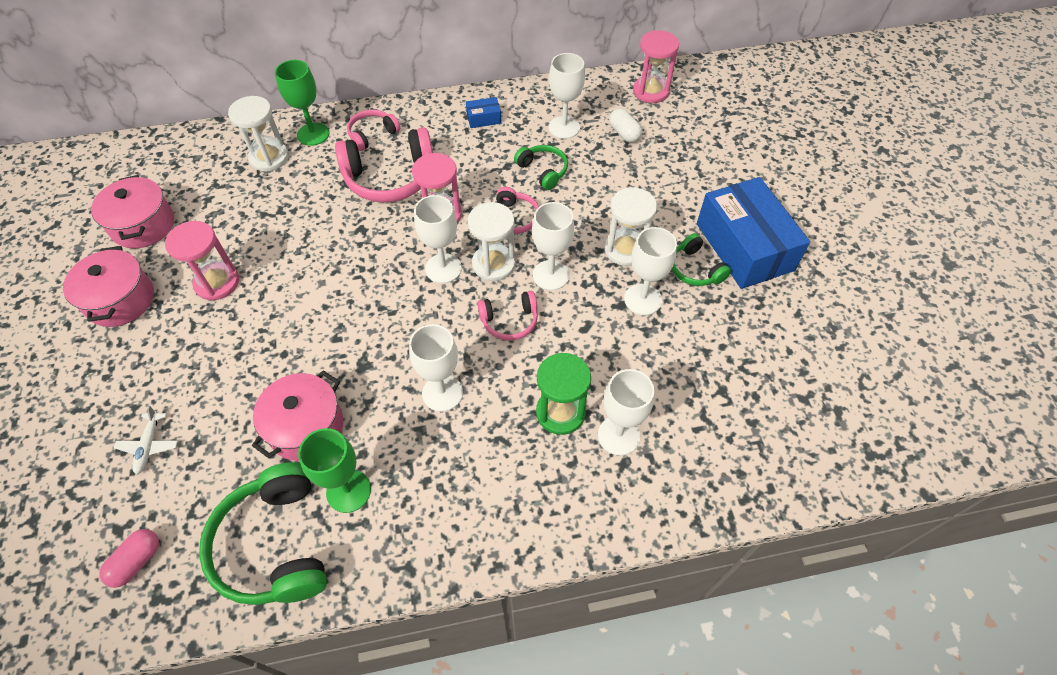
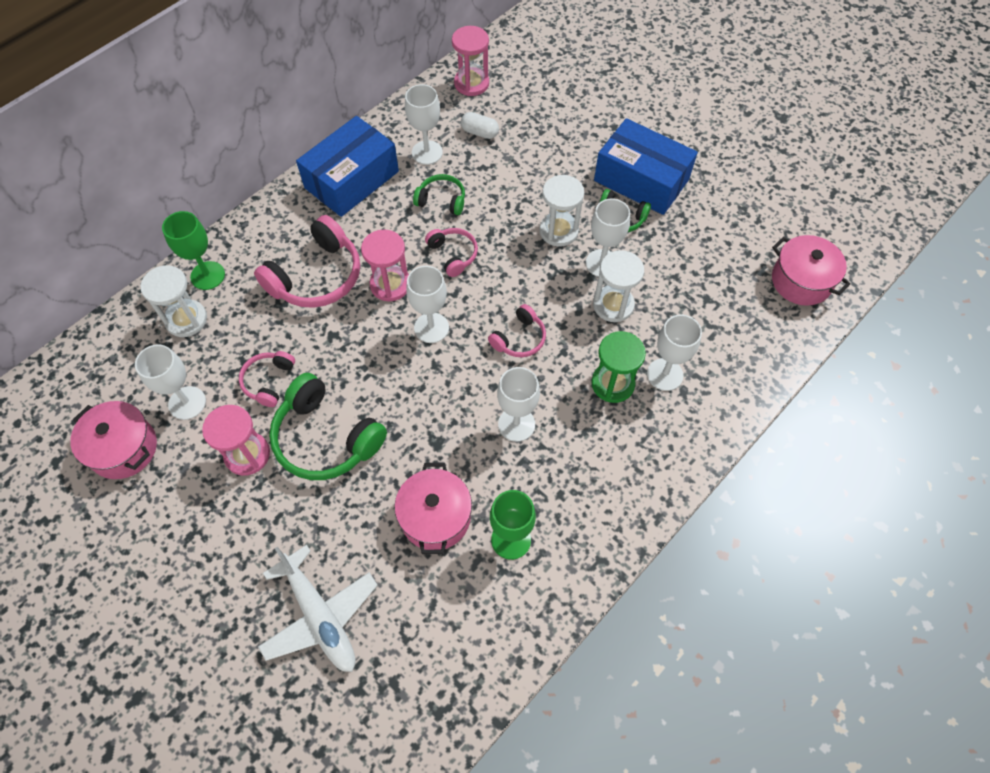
camera: 35 degrees left, 5 degrees up
(120, 300) = (171, 523): pink pot -> pink pot (801, 281)
(137, 561) = (397, 700): pink capsule -> none
(149, 445) = (320, 616): white plane -> white plane, size x2.10
(274, 545) = (491, 614): green headphones -> green headphones (325, 438)
(372, 134) = (264, 246): pink headphones -> pink headphones (268, 381)
(484, 118) = (352, 180): blue box -> blue box, size x2.50
(494, 264) = (468, 301): white hourglass -> white hourglass (613, 305)
(551, 275) = (520, 284): white goblet -> white goblet (187, 403)

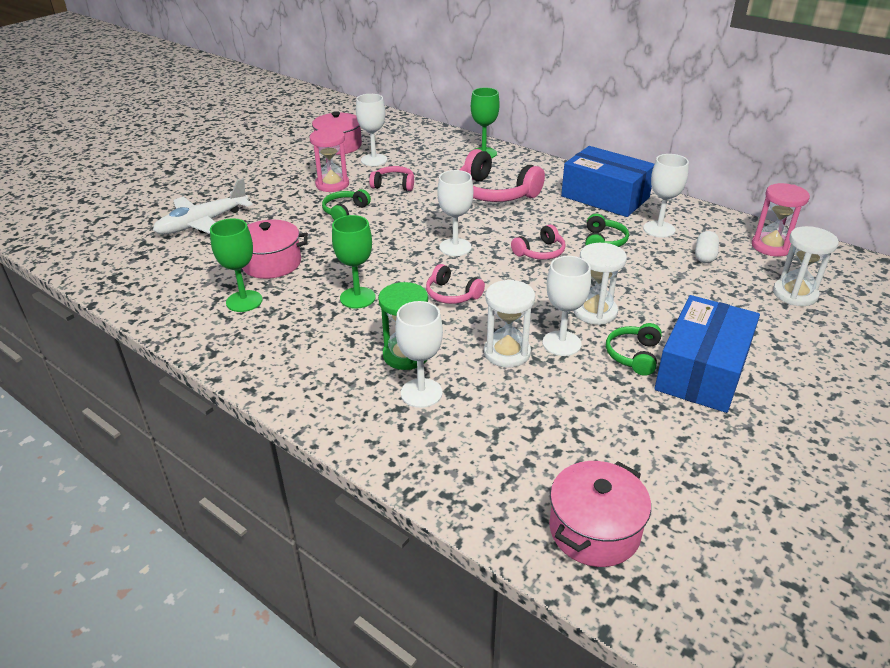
camera: 85 degrees right, 25 degrees down
(186, 319) = (443, 151): white hourglass -> white hourglass (795, 294)
(325, 438) = (345, 211): green headphones -> green headphones, size x0.54
(390, 284) = (496, 224): pink hourglass -> none
(516, 424) = (357, 298): white goblet -> green goblet

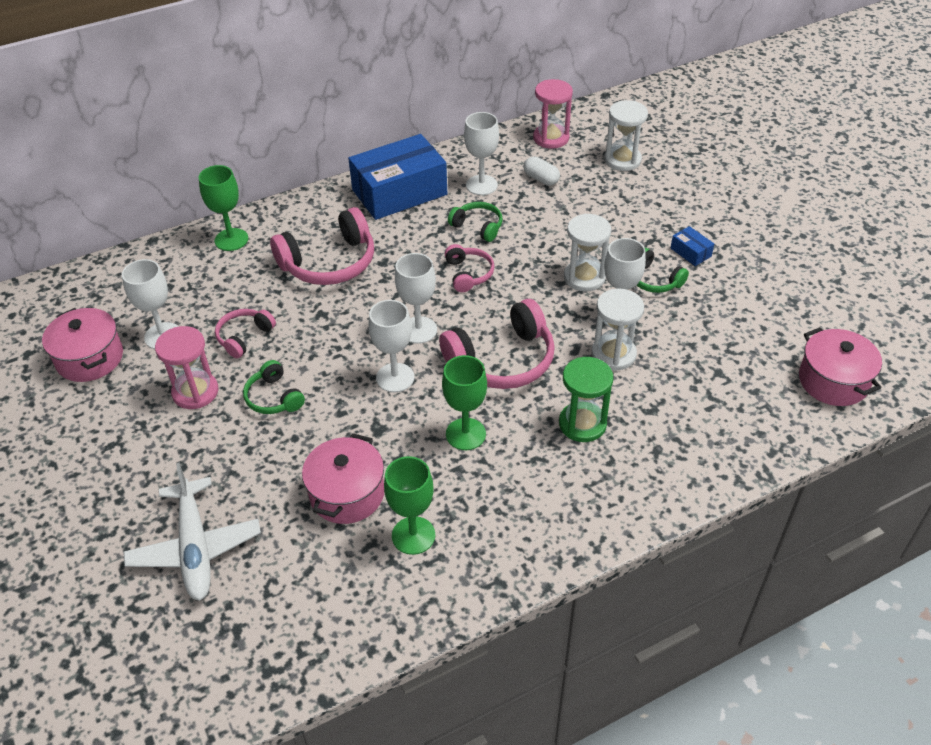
camera: 65 degrees left, 10 degrees up
(421, 393) = (642, 429): white goblet -> white goblet (395, 377)
(452, 294) = (502, 360): pink headphones -> pink headphones, size x1.84
(702, 371) = (690, 252): blue box -> blue box, size x0.40

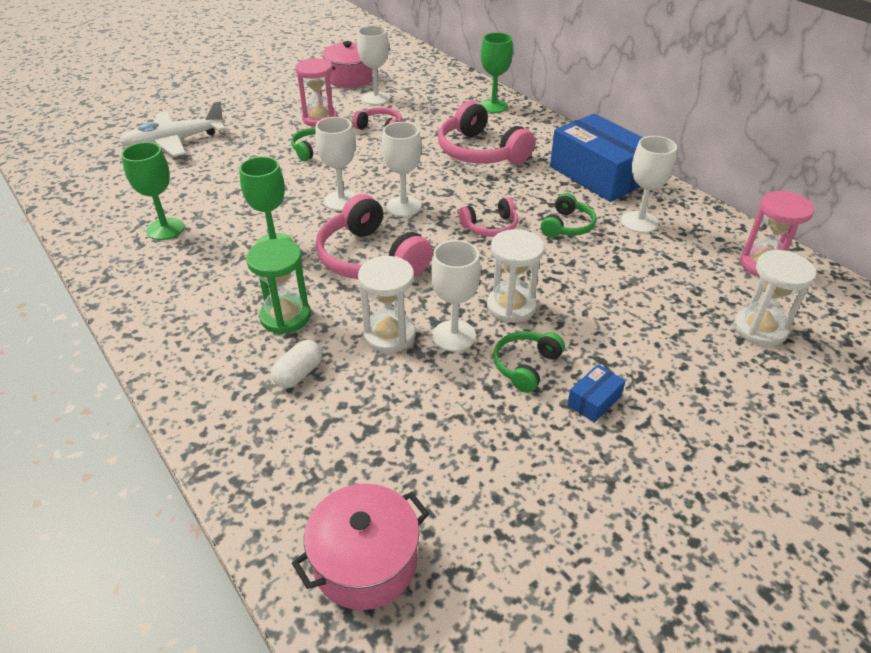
camera: 80 degrees right, 5 degrees down
(347, 493) = (213, 193): pink pot -> none
(541, 179) = (675, 263): white capsule -> white capsule (299, 374)

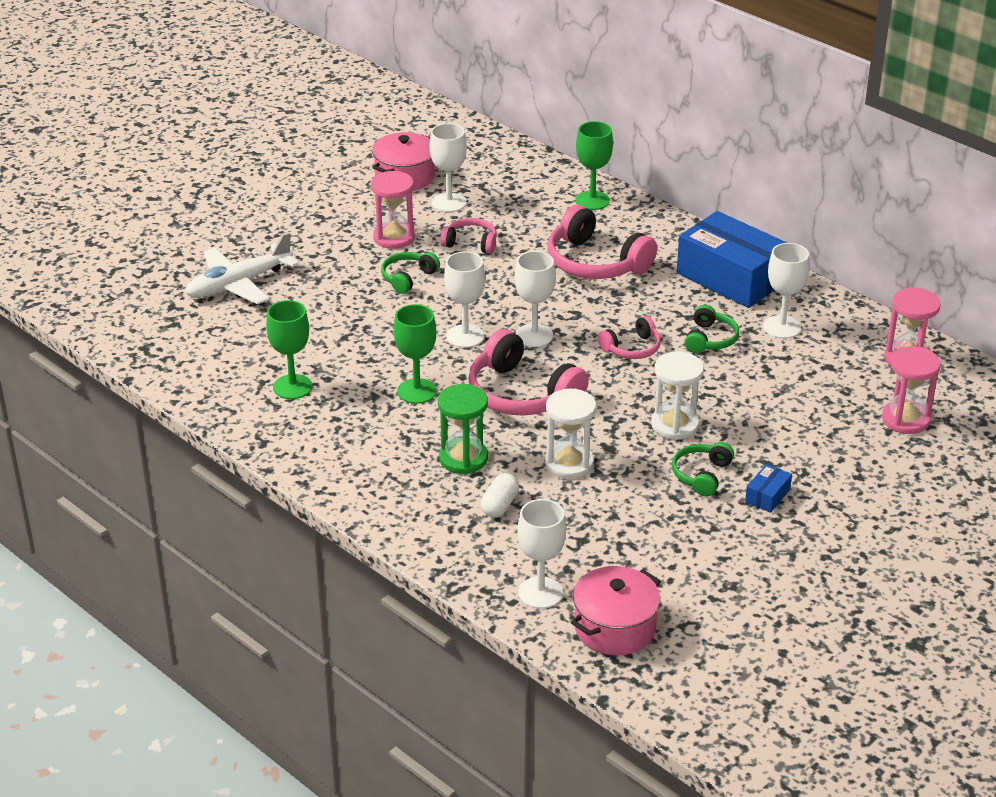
camera: 10 degrees left, 5 degrees down
(454, 336) = (629, 457): white goblet -> white goblet (540, 593)
(760, 329) = (905, 419): white hourglass -> pink hourglass

